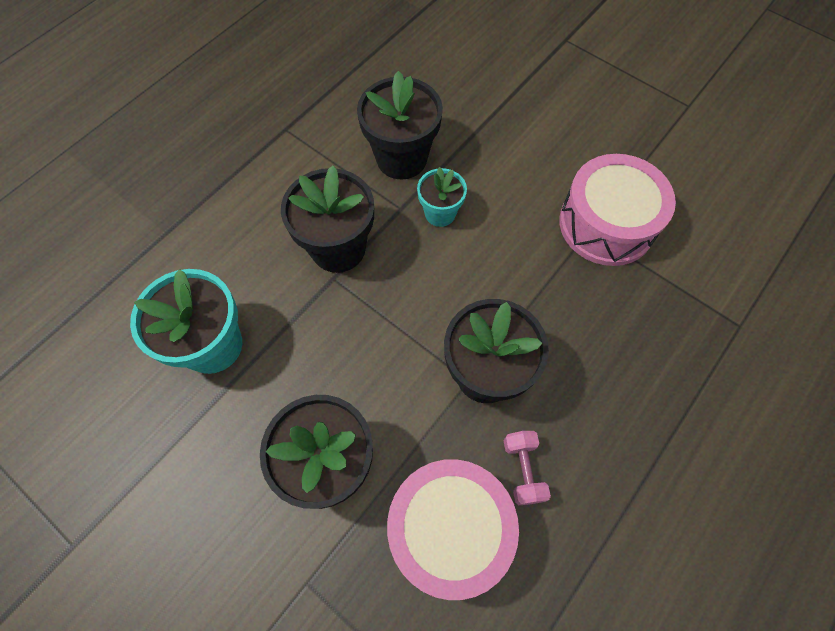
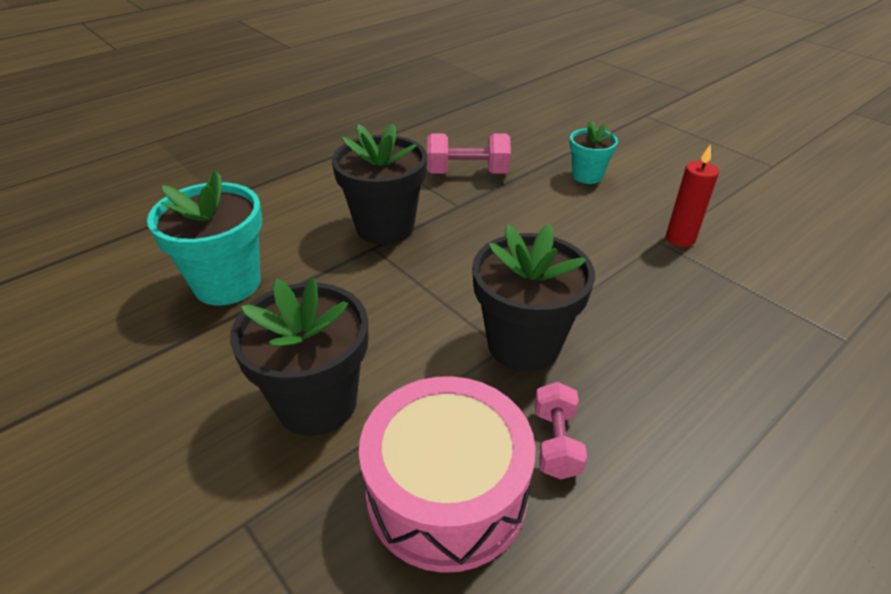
camera: 10 degrees right, 25 degrees down
(401, 158) = (467, 173): black flower pot -> pink dumbbell
(440, 213) = (498, 213): turquoise flower pot -> turquoise flower pot (587, 176)
(606, 224) = (680, 239): pink drum -> red candle

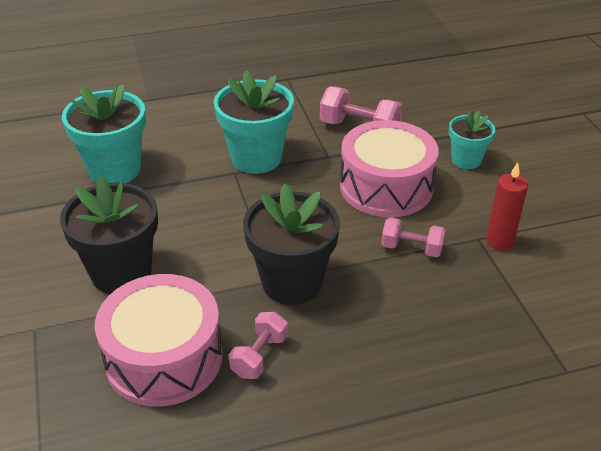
camera: 25 degrees right, 0 degrees up
(385, 227) = (256, 158): black flower pot -> turquoise flower pot
(537, 219) = (386, 186): none -> pink drum
(610, 270) = (411, 248): none -> pink dumbbell

